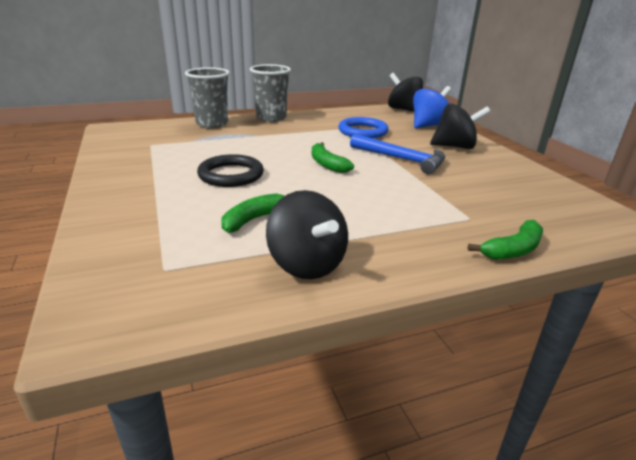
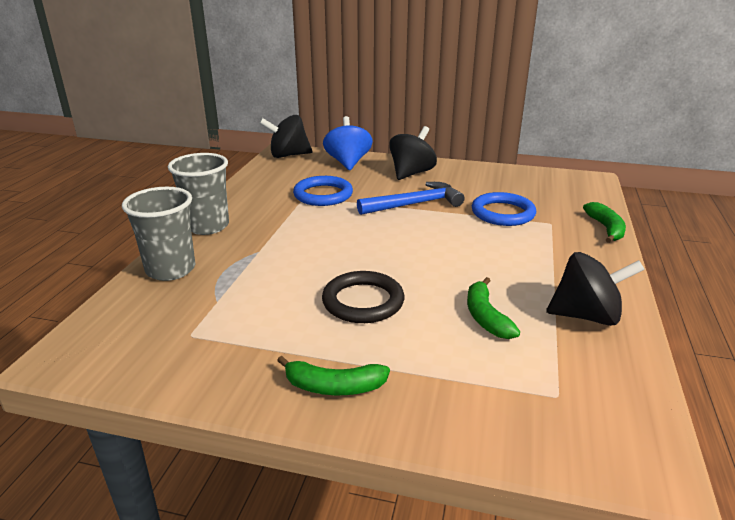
camera: 55 degrees left, 0 degrees up
(327, 164) = (389, 241): green banana -> green banana (333, 387)
(449, 193) = (503, 213): none -> blue ring

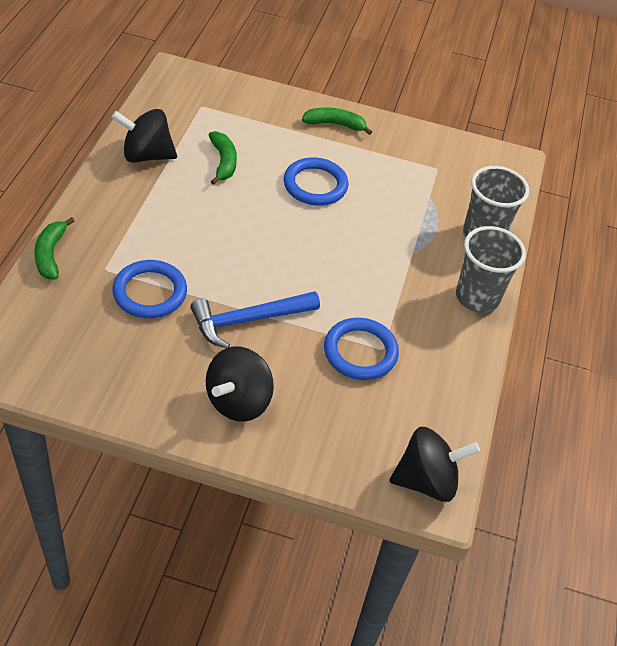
camera: 175 degrees right, 20 degrees up
(348, 163) = (330, 445): blue spinning top -> none
(363, 301) = (315, 185): black ring -> blue ring

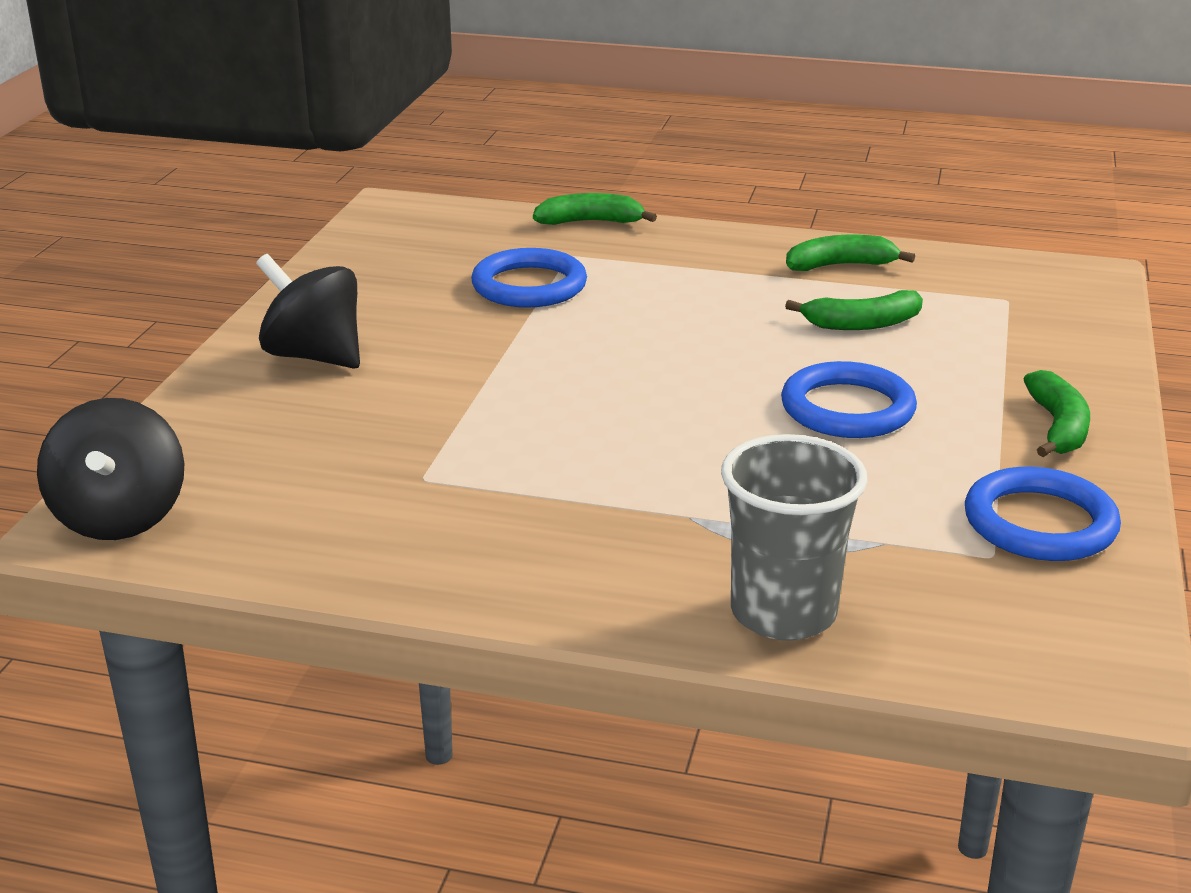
camera: 95 degrees right, 20 degrees down
(146, 155) = (840, 265): black spinning top -> green banana
(248, 320) = (480, 358): blue hammer -> none
(360, 352) = (414, 456): blue ring -> blue ring (1040, 523)
(477, 297) = (576, 594): grey cup -> none

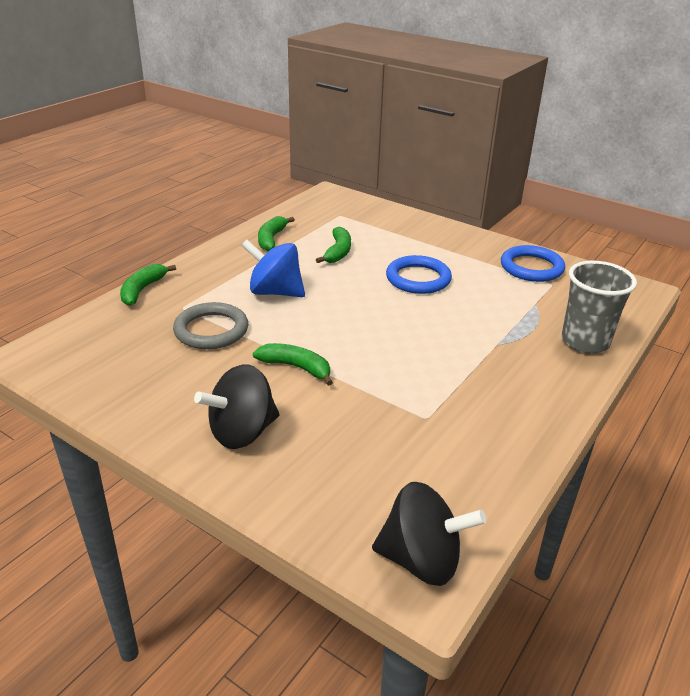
camera: 70 degrees left, 5 degrees up
(529, 286) = (211, 330): blue ring -> grey ring
(673, 303) = (275, 292): none -> blue spinning top
(1058, 427) = (459, 241): green banana -> green banana (296, 367)

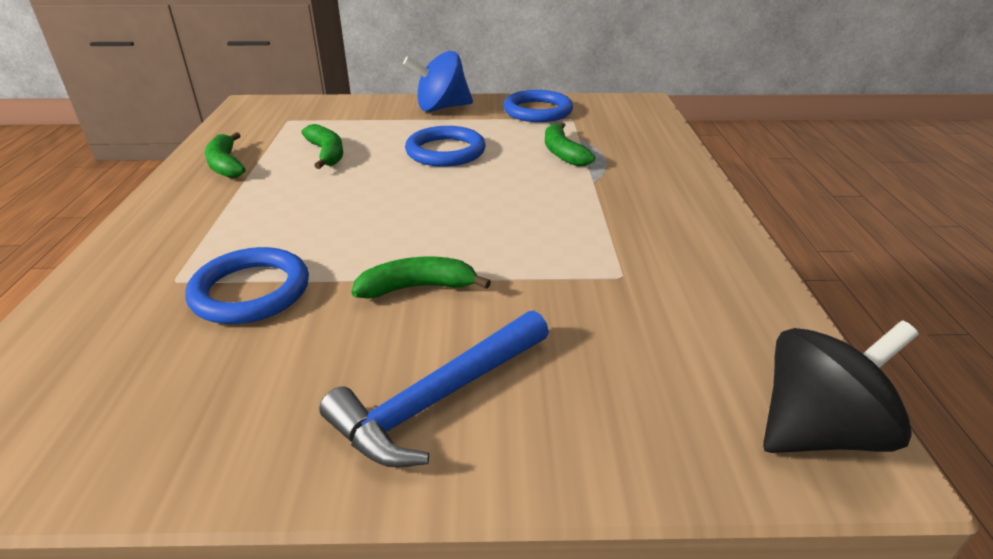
camera: 35 degrees left, 0 degrees up
(142, 290) = (82, 282): green banana -> green banana (562, 153)
(211, 330) = (251, 291): grey ring -> blue ring
(242, 432) = (439, 399): black spinning top -> blue hammer
(275, 292) = (294, 217): blue spinning top -> blue spinning top (441, 108)
(585, 342) = (659, 153): grey cup -> none

